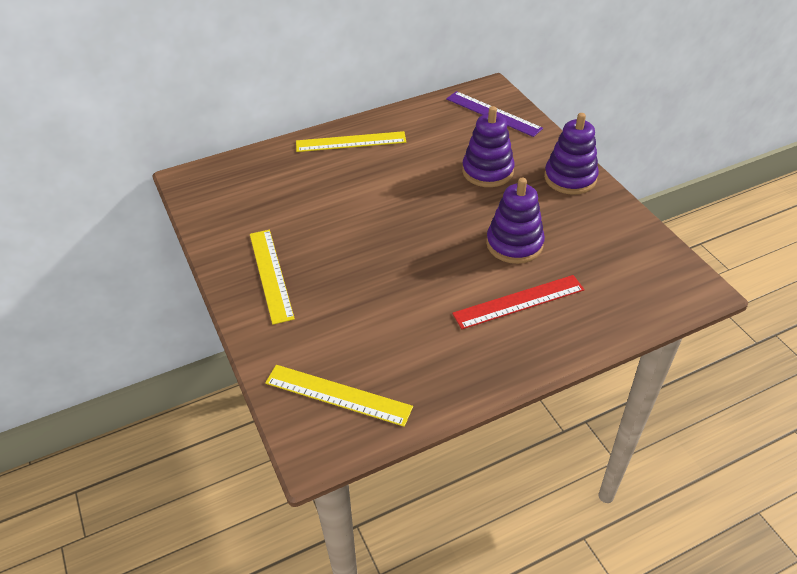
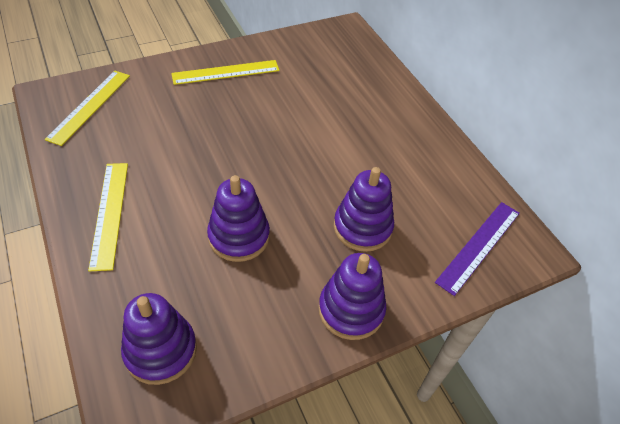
camera: 85 degrees right, 5 degrees up
(351, 142) = (407, 121): yellow ruler -> yellow ruler (109, 213)
(519, 302) = (155, 229): red ruler -> none
(640, 280) = (160, 350): none -> purple stacking toy

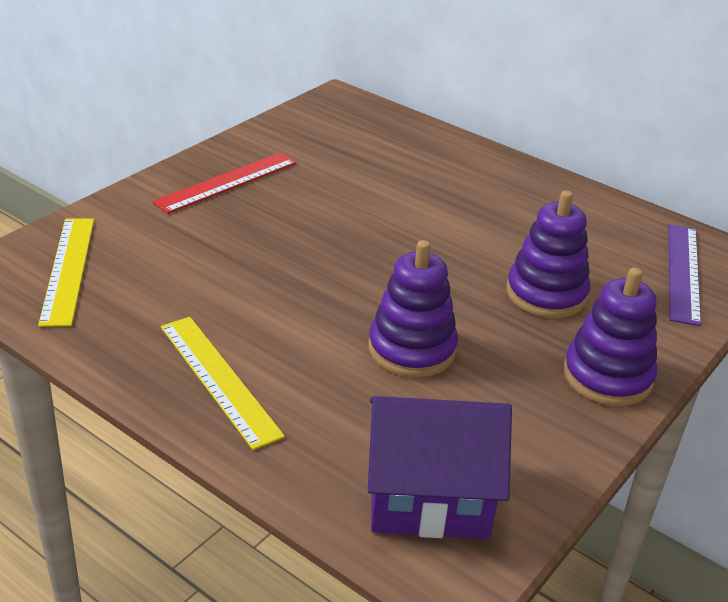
camera: 25 degrees left, 15 degrees down
(160, 350) = (429, 497): purple stacking toy -> purple house
(226, 72) = (227, 182): yellow ruler -> red ruler

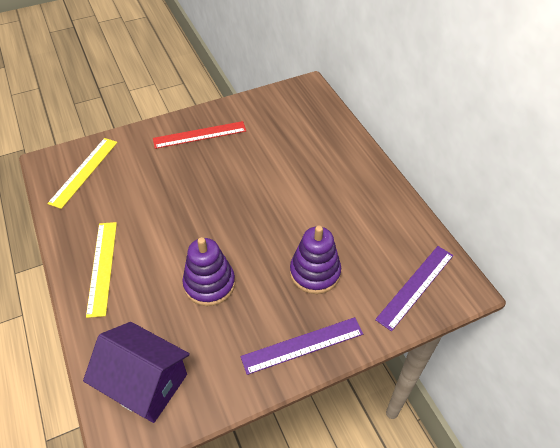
camera: 30 degrees right, 15 degrees up
(607, 376) = (302, 345): purple stacking toy -> purple ruler

